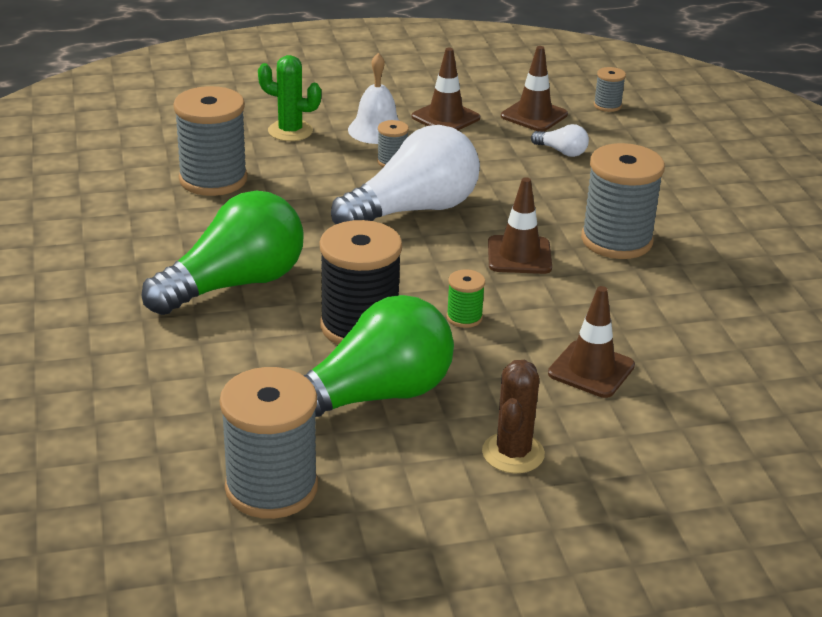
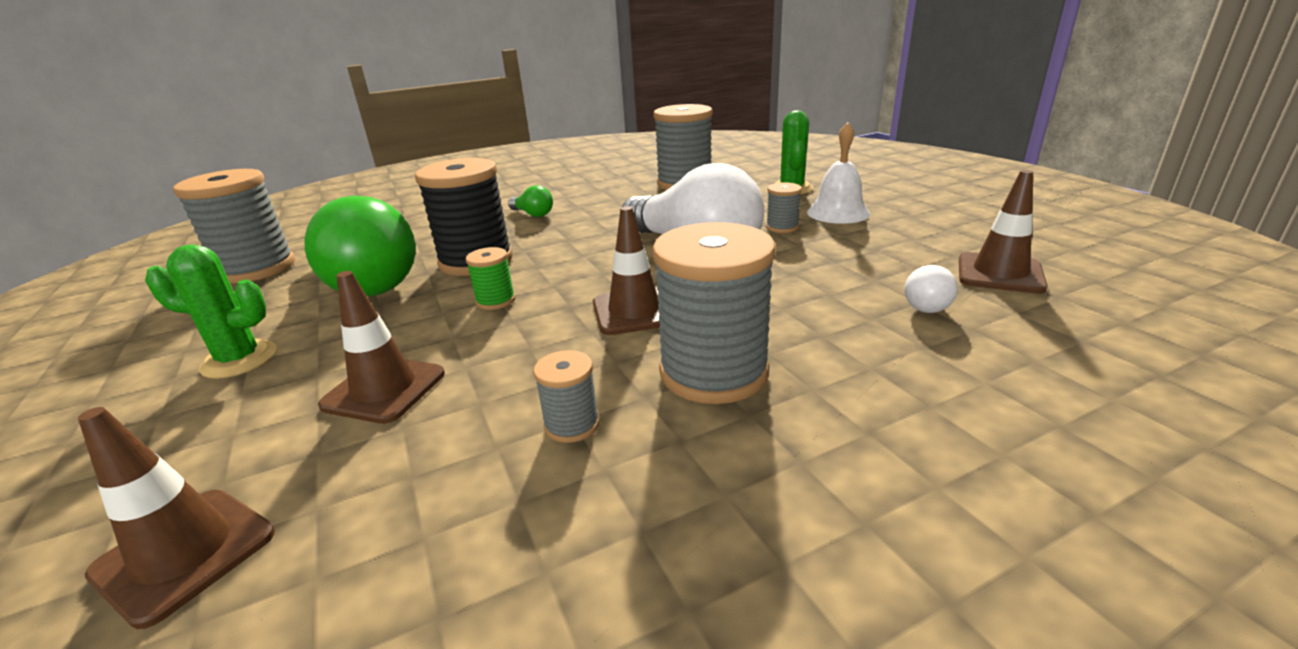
camera: 80 degrees right, 5 degrees down
(234, 284) = (533, 214): green light bulb -> green light bulb, size x0.41
(445, 117) = (912, 233): brown traffic cone -> brown traffic cone (184, 553)
(513, 453) = (239, 360): brown cactus -> green cactus
(607, 105) = (1129, 317): grey spool -> grey spool (572, 425)

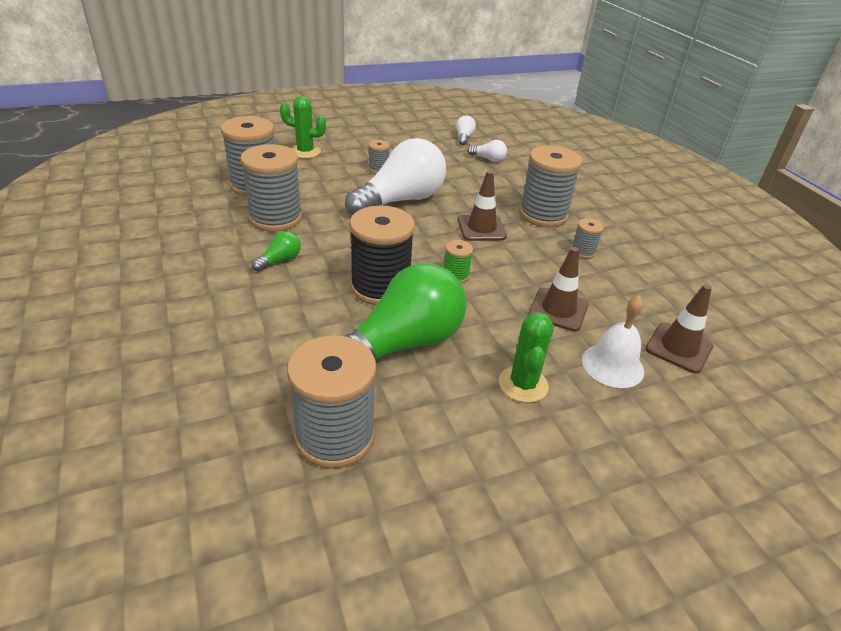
camera: 90 degrees left, 10 degrees up
(617, 201) = (275, 218): none -> grey spool
(838, 212) = (363, 149): white bell -> white bell (612, 365)
(999, 273) = (464, 137): brown traffic cone -> white light bulb

